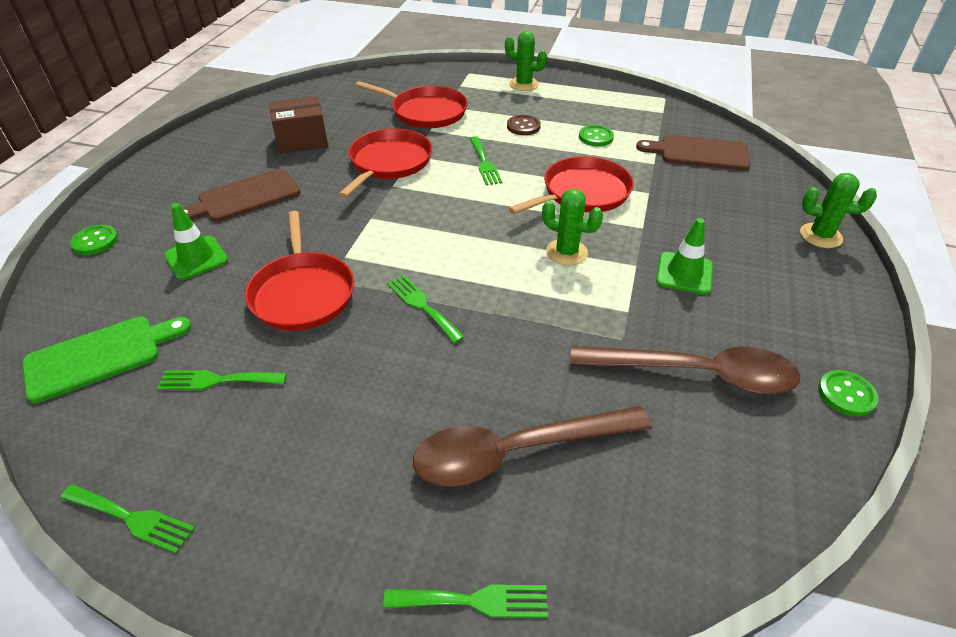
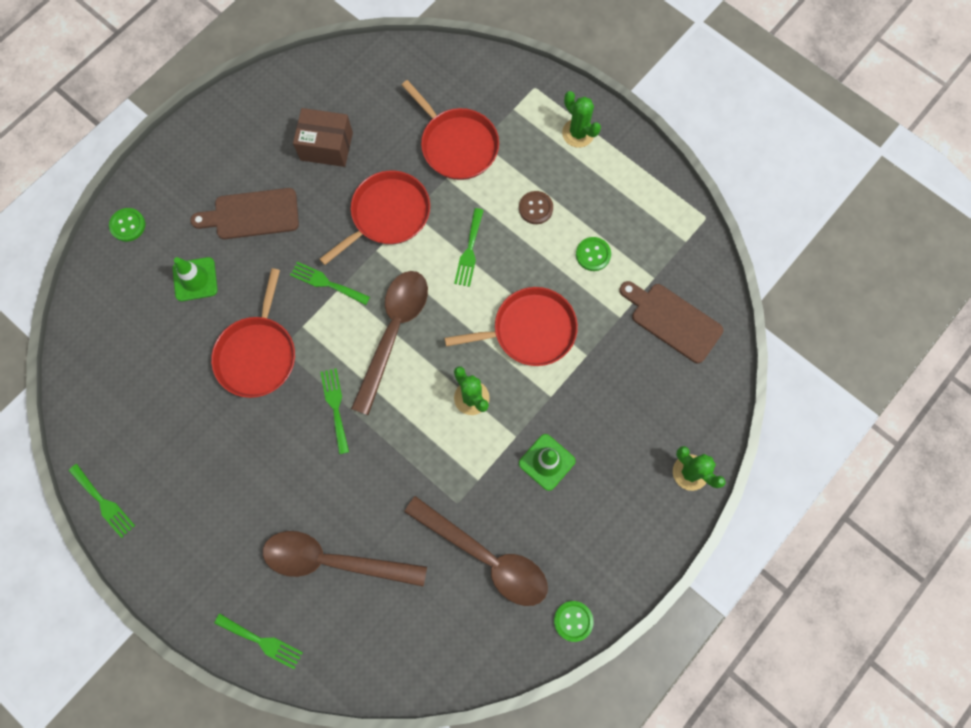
camera: 25 degrees right, 30 degrees up
(100, 356) = (110, 358): green cutting board -> none
(217, 380) = (176, 415): green fork -> green fork (326, 283)
(449, 232) = (393, 332): none -> brown spoon

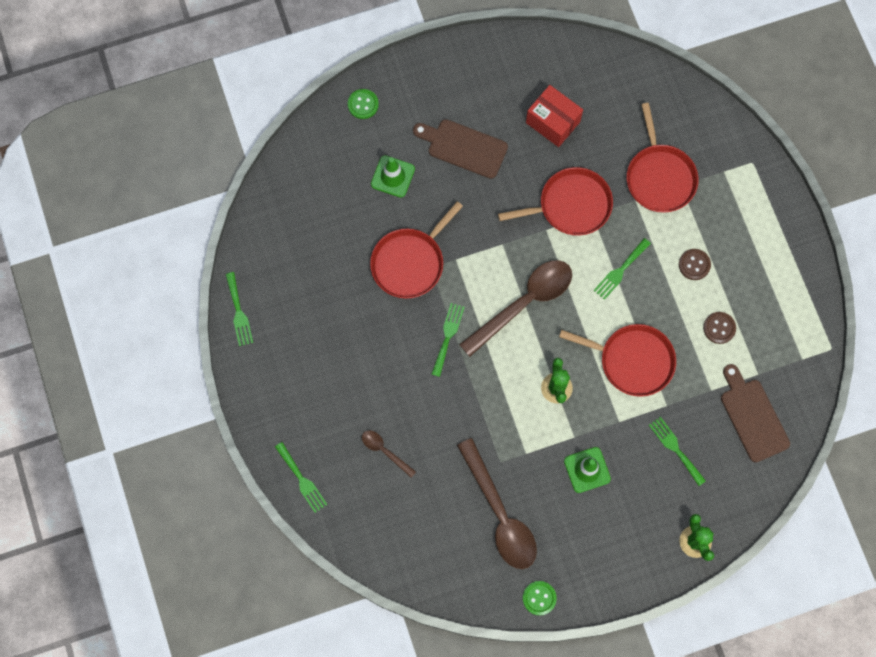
camera: 30 degrees right, 0 degrees up
(326, 146) = (552, 122): brown box -> red box
(326, 283) = (493, 235): green fork -> green fork (675, 448)
(333, 560) = (384, 451): brown spoon -> brown spoon, size x0.47
(578, 133) = (766, 221): green cactus -> none
(593, 254) = (719, 328): green button -> brown button

